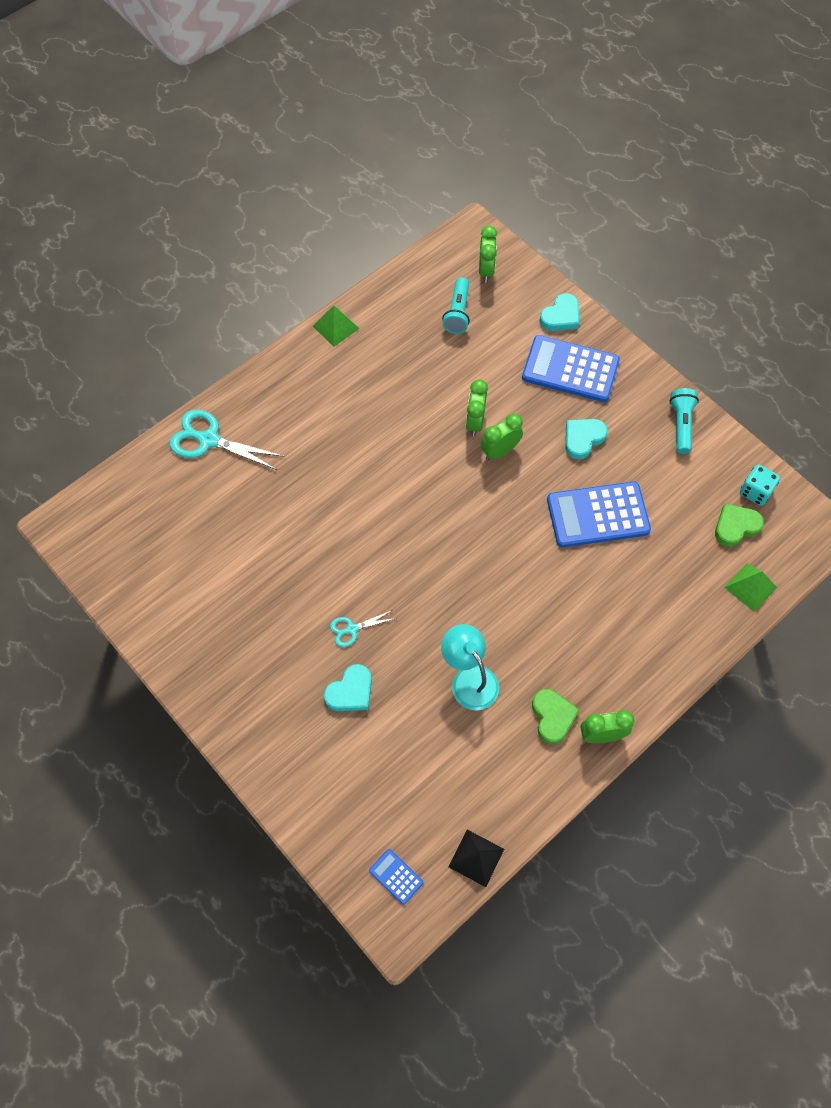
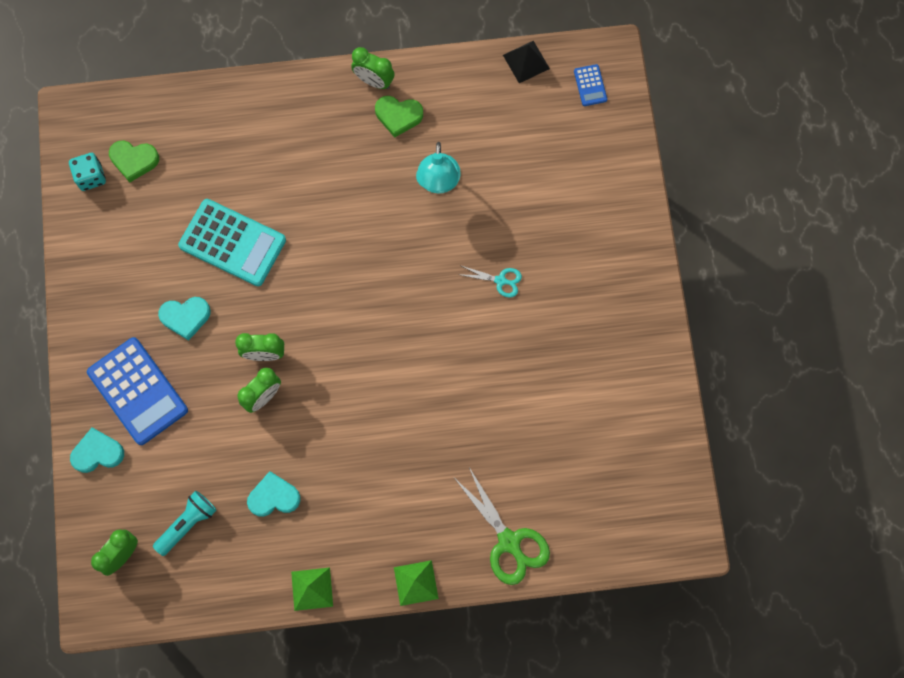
camera: 145 degrees left, 10 degrees up
(209, 440) = (509, 541): turquoise scissors -> green scissors
(350, 691) = (535, 232): turquoise heart -> turquoise heart (274, 497)
(552, 717) = (398, 116): green heart -> green heart turned 105 degrees counterclockwise
(598, 515) = (232, 243): blue calculator -> turquoise calculator
(681, 425) = (94, 273): turquoise flashlight -> none
(750, 587) = (169, 109): green pyramid -> green pyramid (415, 583)

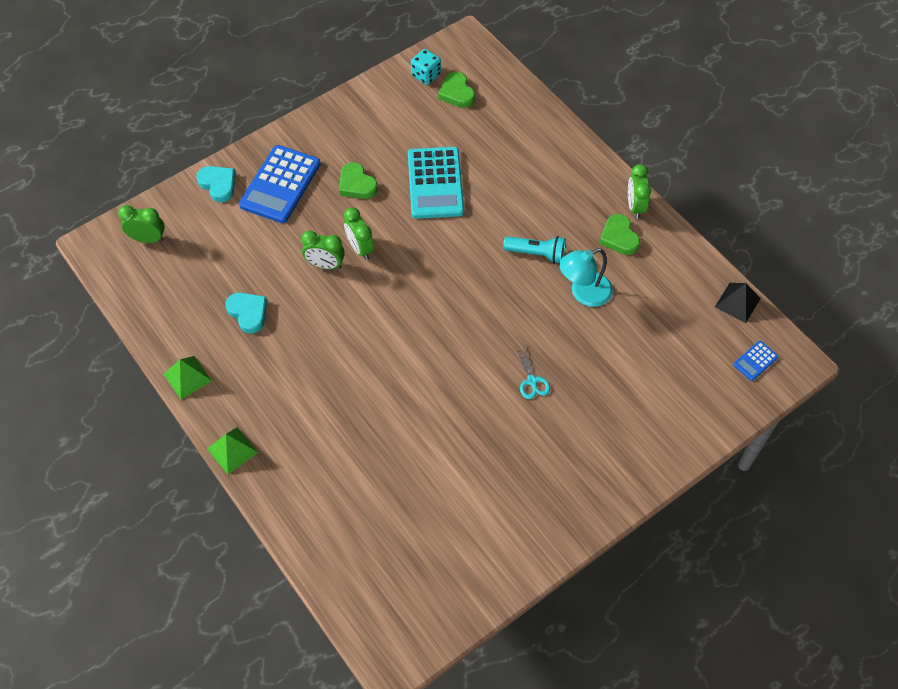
camera: 60 degrees right, 15 degrees down
(185, 317) = (356, 184): turquoise heart -> green heart
(187, 524) = (194, 267): turquoise flashlight -> turquoise flashlight (536, 254)
(509, 541) = (307, 504): green scissors -> none

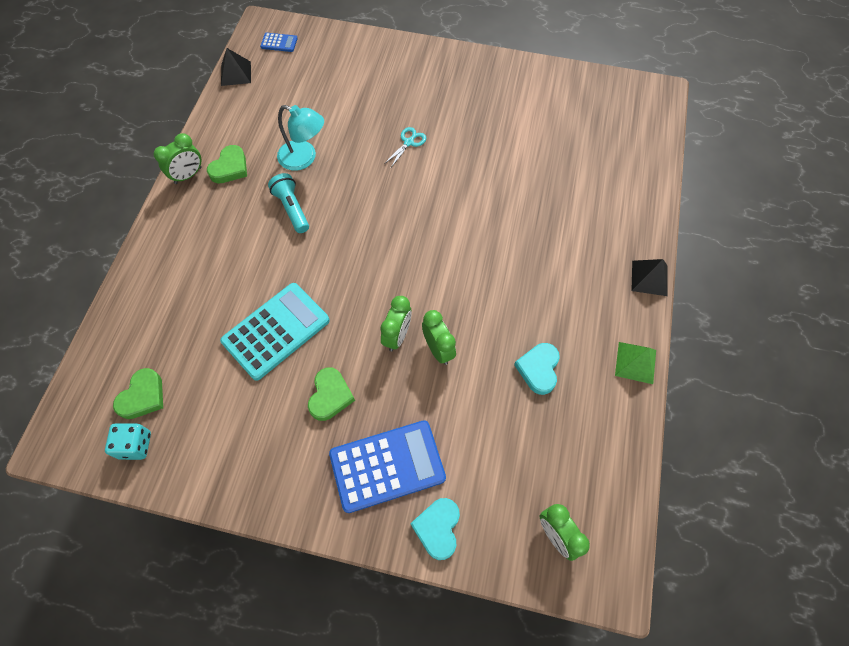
camera: 130 degrees left, 5 degrees up
(232, 450) = (649, 278): green pyramid -> black pyramid

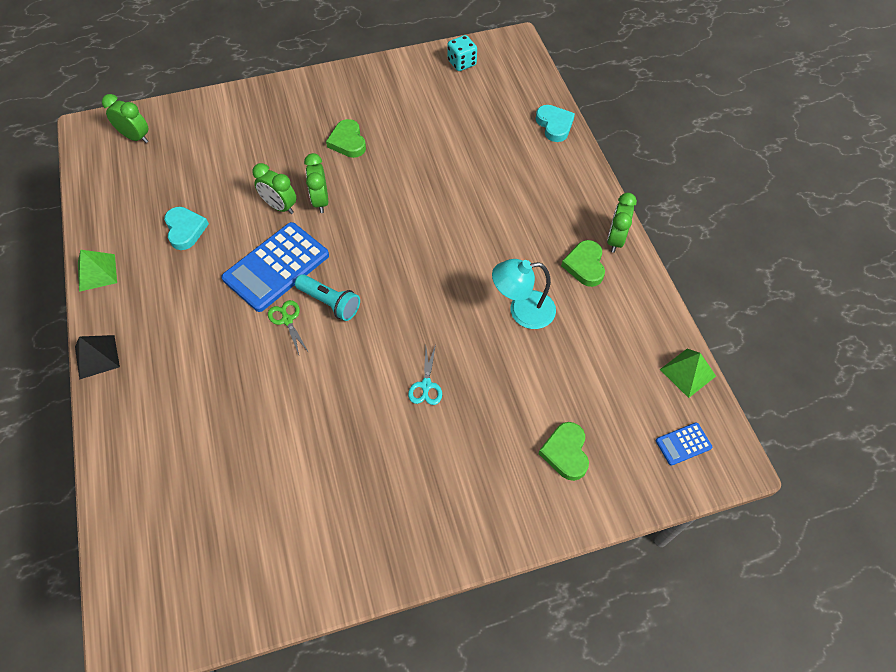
camera: 150 degrees right, 5 degrees down
(143, 396) = (483, 86): green heart -> green heart (565, 452)
(236, 73) = (687, 372): black pyramid -> green pyramid
(276, 331) = (423, 161): turquoise calculator -> none
(292, 209) = (491, 256): turquoise flashlight -> turquoise flashlight (330, 302)
(387, 466) = (278, 123): blue calculator -> blue calculator (276, 267)
(438, 528) = (223, 108): turquoise heart -> turquoise heart (554, 125)
(483, 235) = (287, 320): none -> green scissors

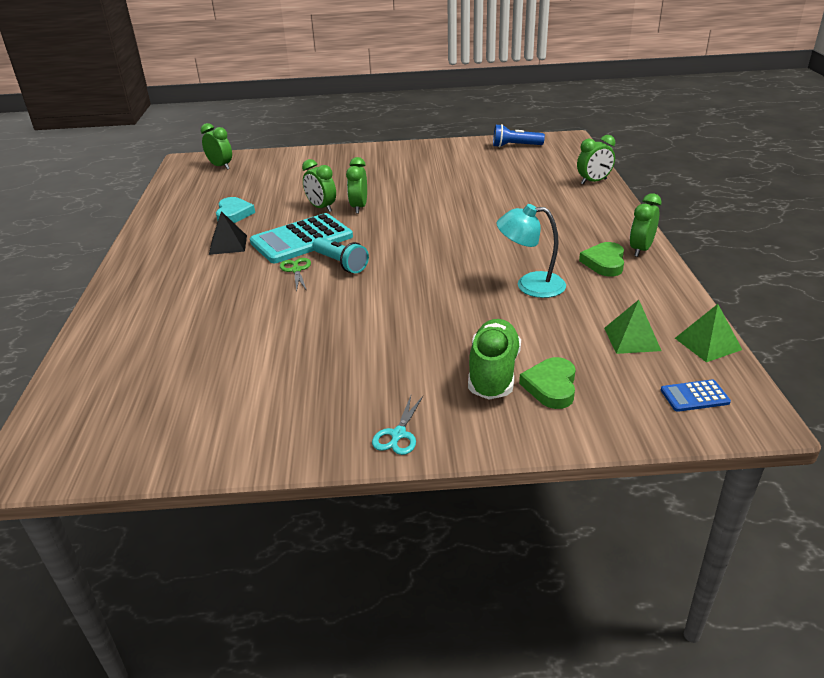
camera: 15 degrees right, 25 degrees down
(97, 272) = (147, 230): green pyramid -> green pyramid (632, 339)
(97, 356) = (117, 275): black pyramid -> black pyramid (228, 244)
(276, 267) = (301, 239): blue calculator -> turquoise calculator
(348, 142) = (397, 179): green heart -> none
(426, 385) = (413, 323): turquoise scissors -> turquoise scissors (398, 434)
(462, 63) = (515, 146): turquoise dice -> blue flashlight
(513, 443) = (493, 373): none -> green shoe
(554, 125) = (593, 181): turquoise heart -> green clock

